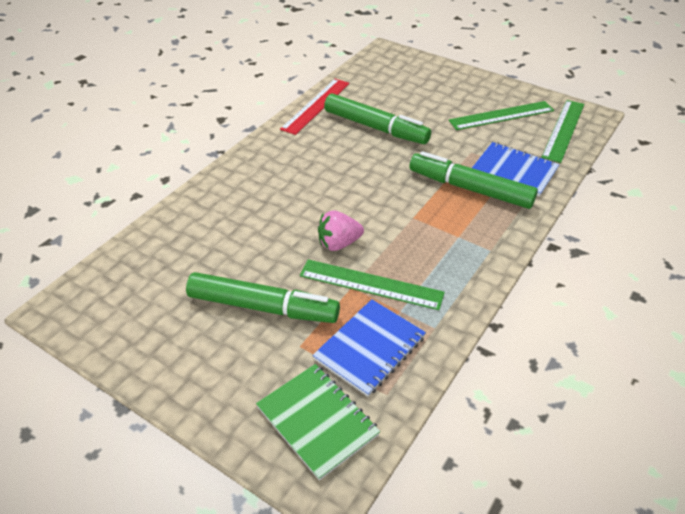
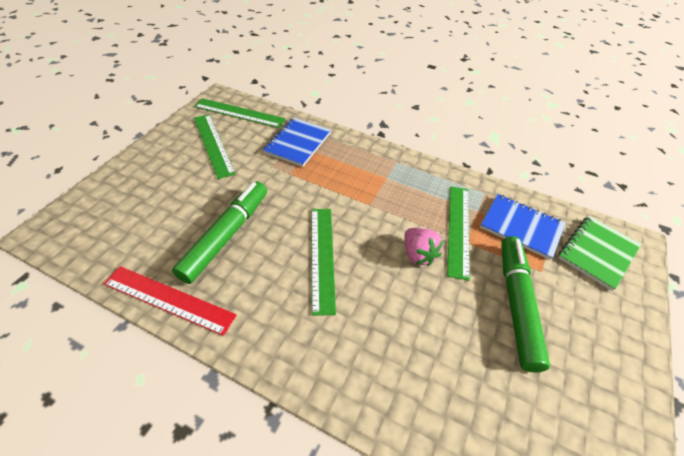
camera: 100 degrees left, 5 degrees up
(344, 179) = (322, 257): none -> green ruler
(470, 189) = (325, 169): green marker -> none

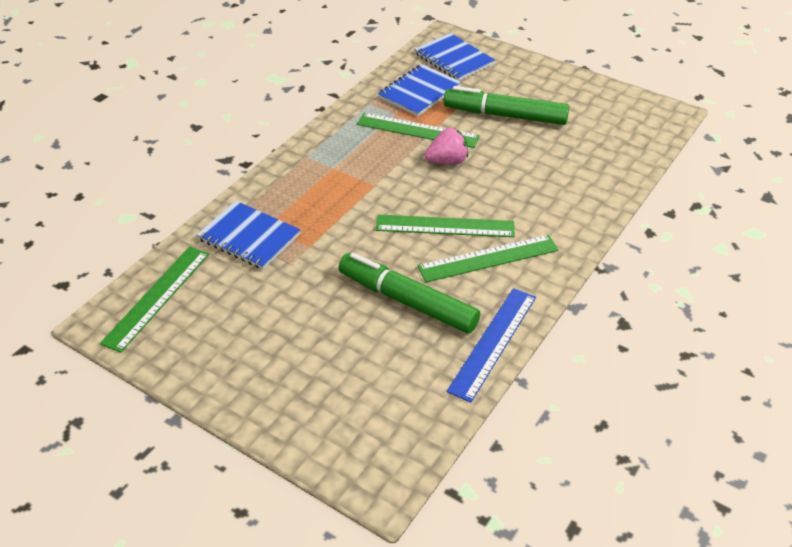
camera: 80 degrees left, 5 degrees down
(169, 299) = (493, 342): red ruler -> blue ruler
(213, 144) = (229, 323): green ruler -> green ruler (488, 258)
(597, 253) = (454, 59): green notebook -> blue notebook

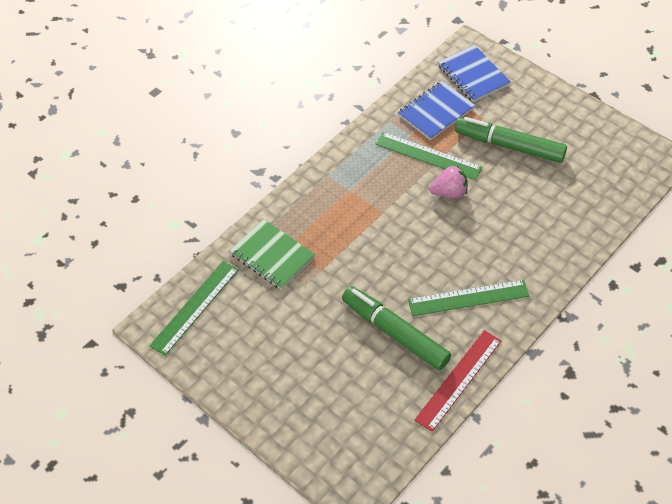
camera: 10 degrees right, 10 degrees up
(249, 237) = (272, 255): blue notebook -> green notebook
(445, 226) = (437, 261): green ruler -> none
(493, 342) = (458, 379): blue ruler -> red ruler

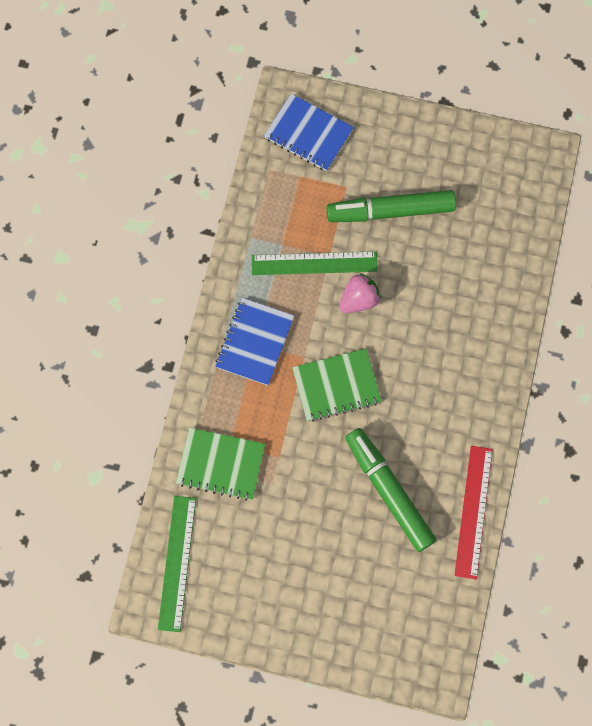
camera: 30 degrees left, 20 degrees up
(395, 333) = (388, 491): green marker -> green marker turned 45 degrees clockwise
(396, 242) = (336, 385): none -> green notebook
(436, 112) = (294, 202): blue notebook -> blue notebook (255, 342)
(468, 298) = (438, 416): green ruler -> none

